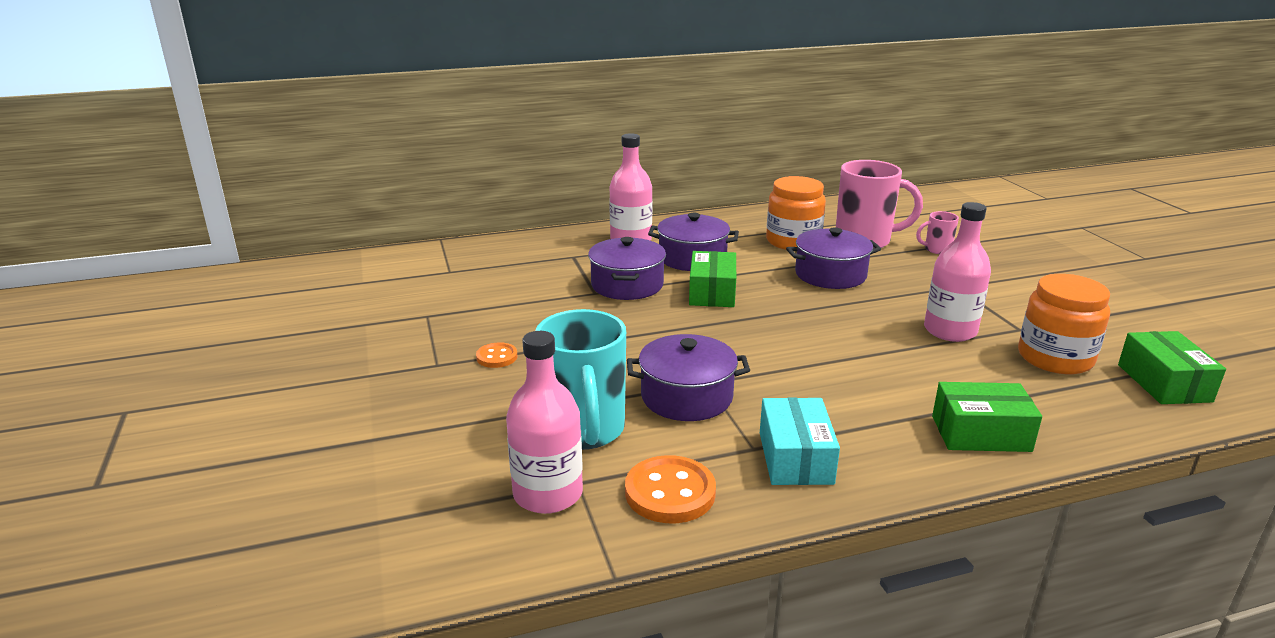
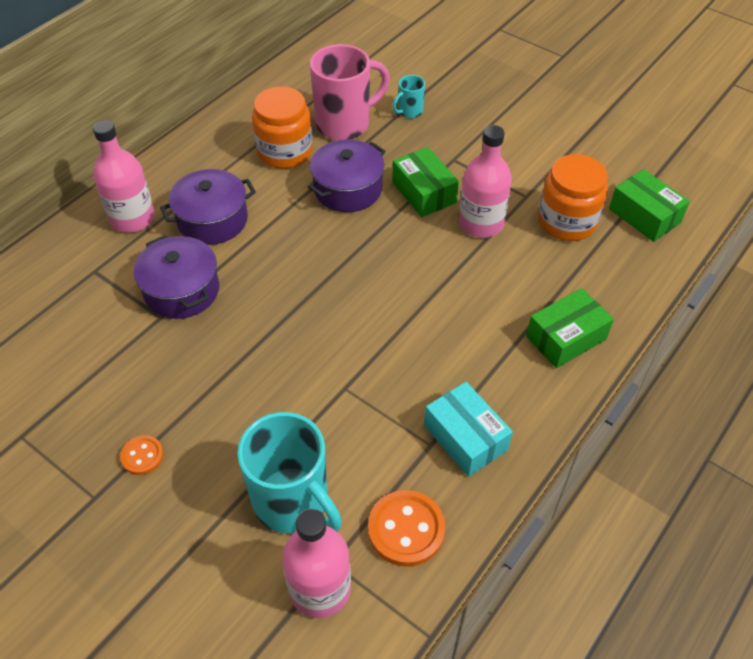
camera: 35 degrees left, 25 degrees up
(687, 397) = (342, 414): purple pot -> none
(712, 292) = (266, 264): green box -> green box (424, 192)
(936, 249) = (409, 111): pink mug -> turquoise mug

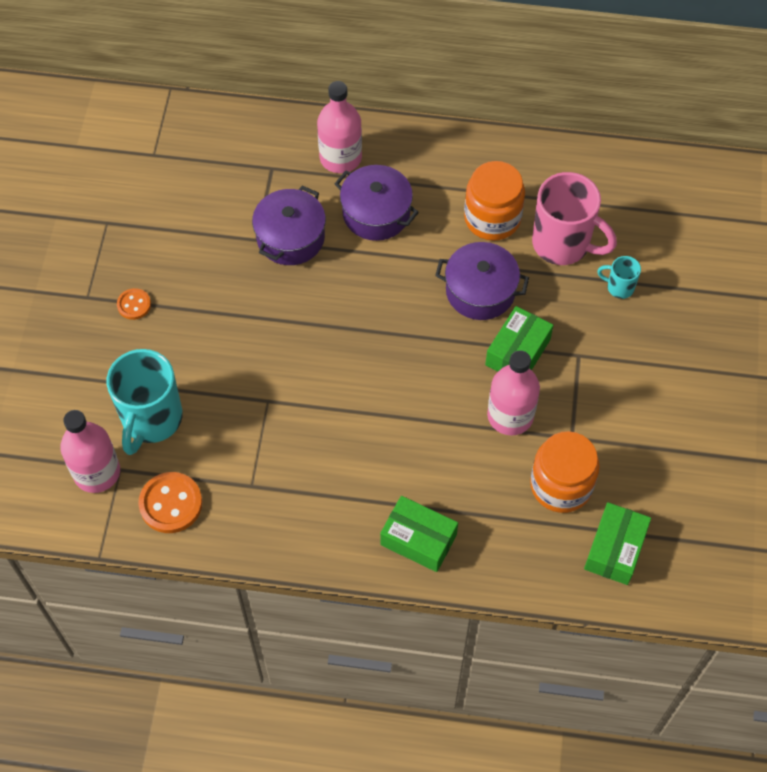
camera: 60 degrees right, 10 degrees up
(465, 437) = (272, 507): turquoise box -> none

